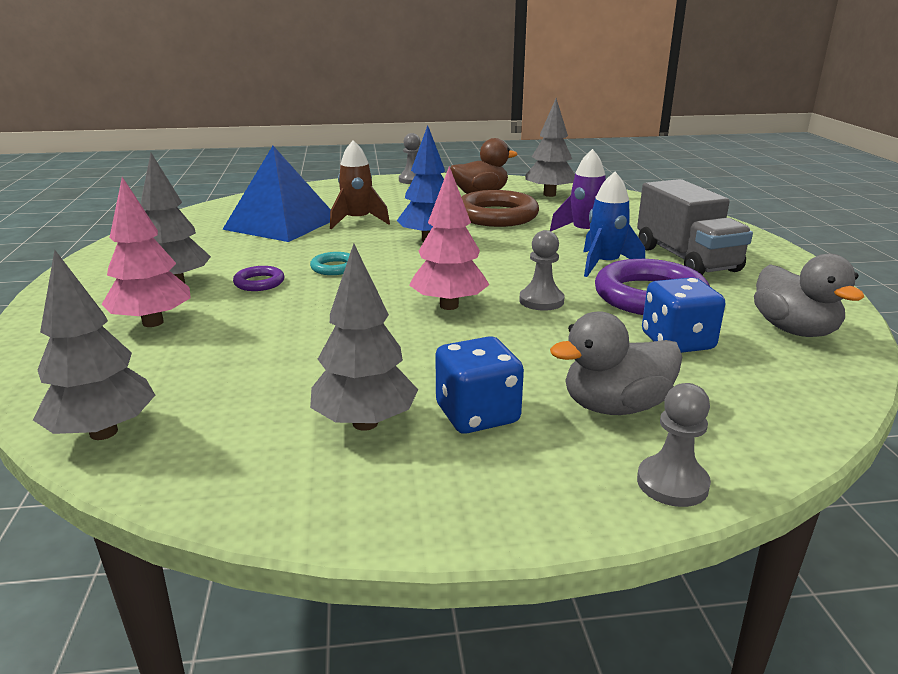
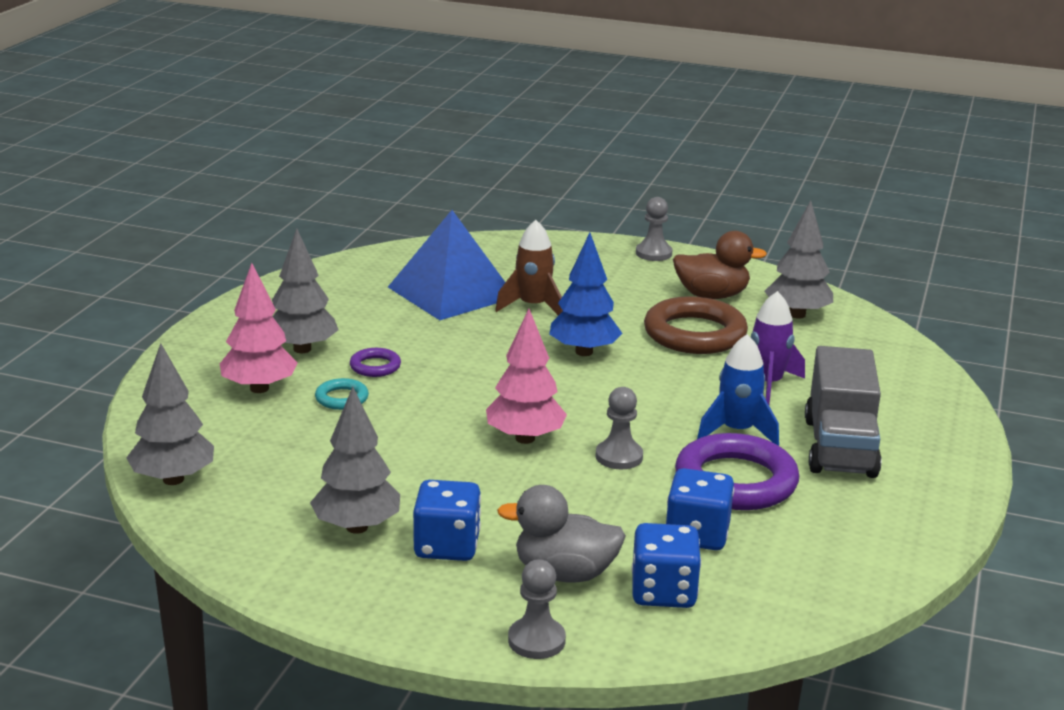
camera: 25 degrees right, 0 degrees up
(334, 267) = (457, 365): turquoise ring -> turquoise ring (342, 398)
(717, 396) = (663, 592): none -> blue dice
(794, 330) = (833, 557): grey duck -> none

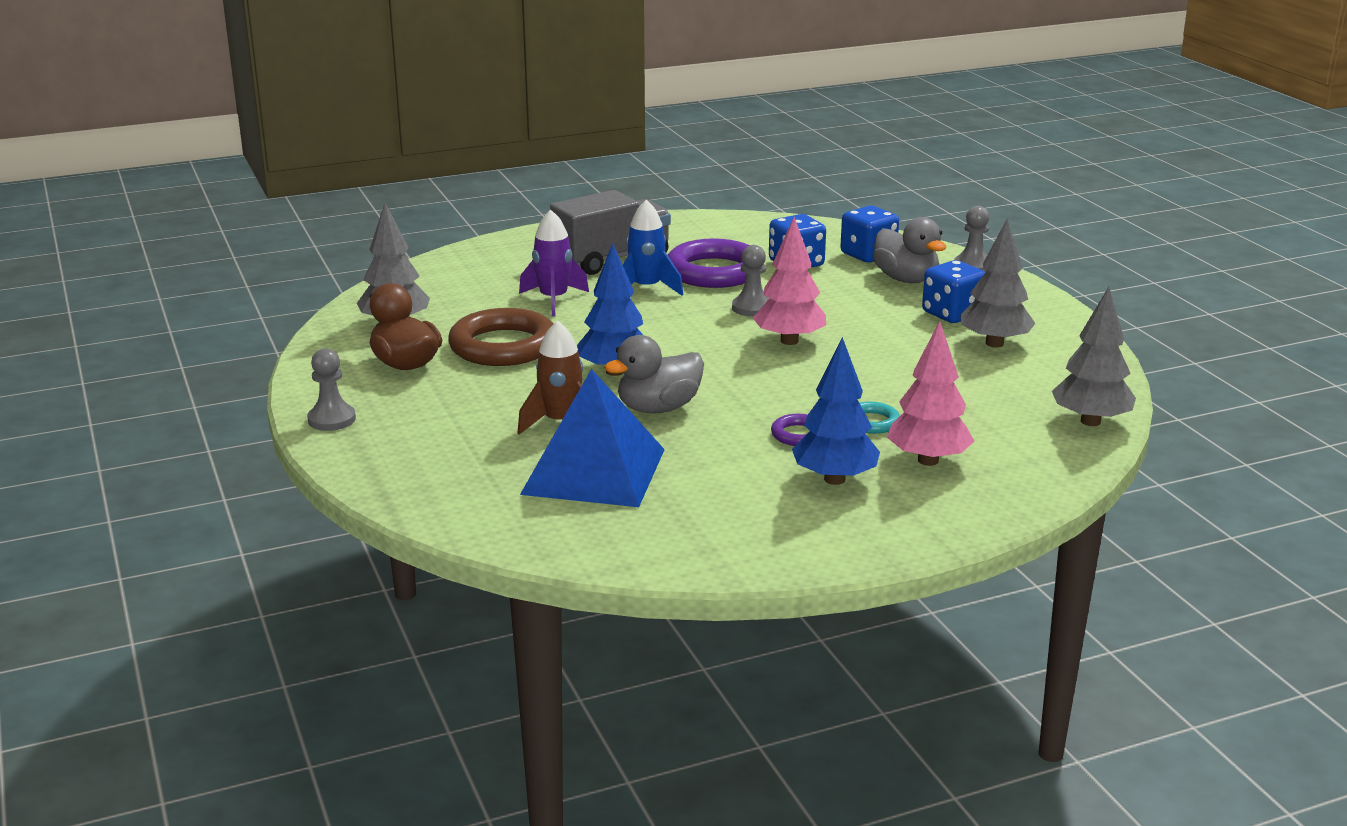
camera: 130 degrees left, 0 degrees up
(302, 349) = (834, 479): grey tree -> blue tree
(499, 341) = (658, 408): none -> grey duck

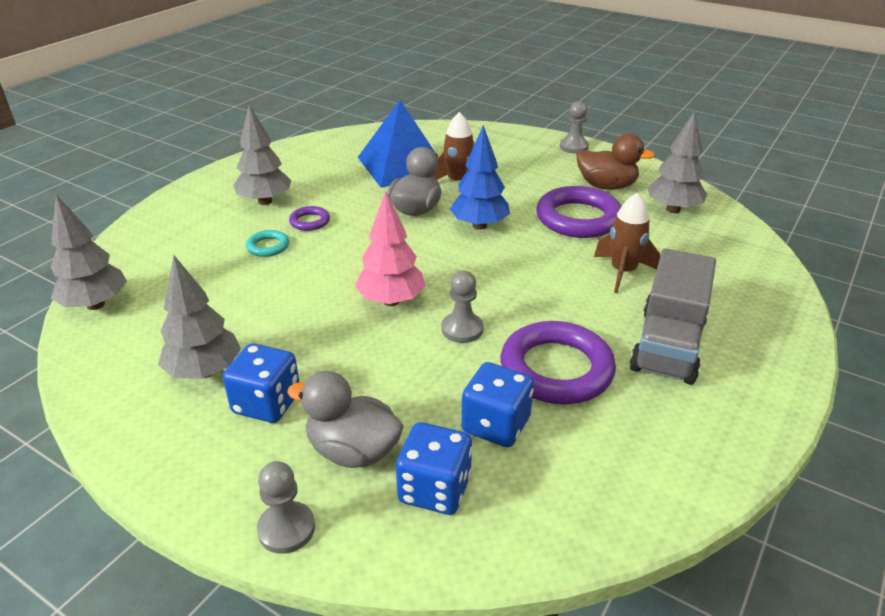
camera: 145 degrees right, 10 degrees up
(503, 346) = (578, 218): brown ring -> purple ring
(554, 300) = (622, 272): purple rocket -> brown rocket
(646, 289) = (578, 316): blue rocket -> none
(834, 479) = (265, 201): blue tree -> grey tree
(928, 460) = (212, 231): pink tree -> none

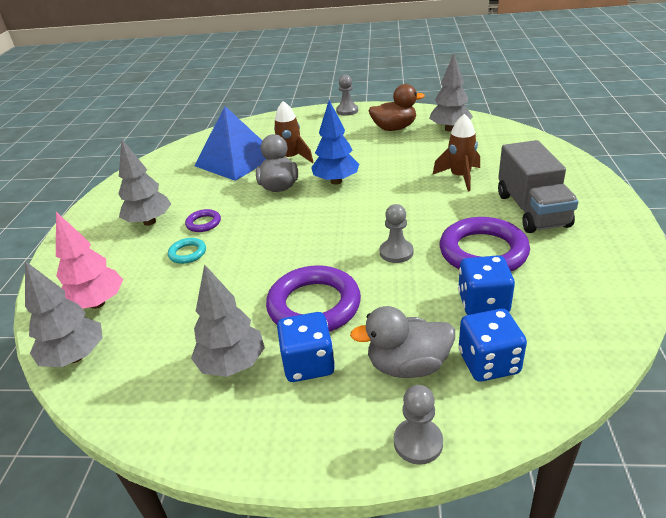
camera: 25 degrees left, 0 degrees up
(391, 301) = (326, 254): pink tree -> pink tree (97, 303)
(578, 218) = (397, 154): purple ring -> purple ring (314, 305)

